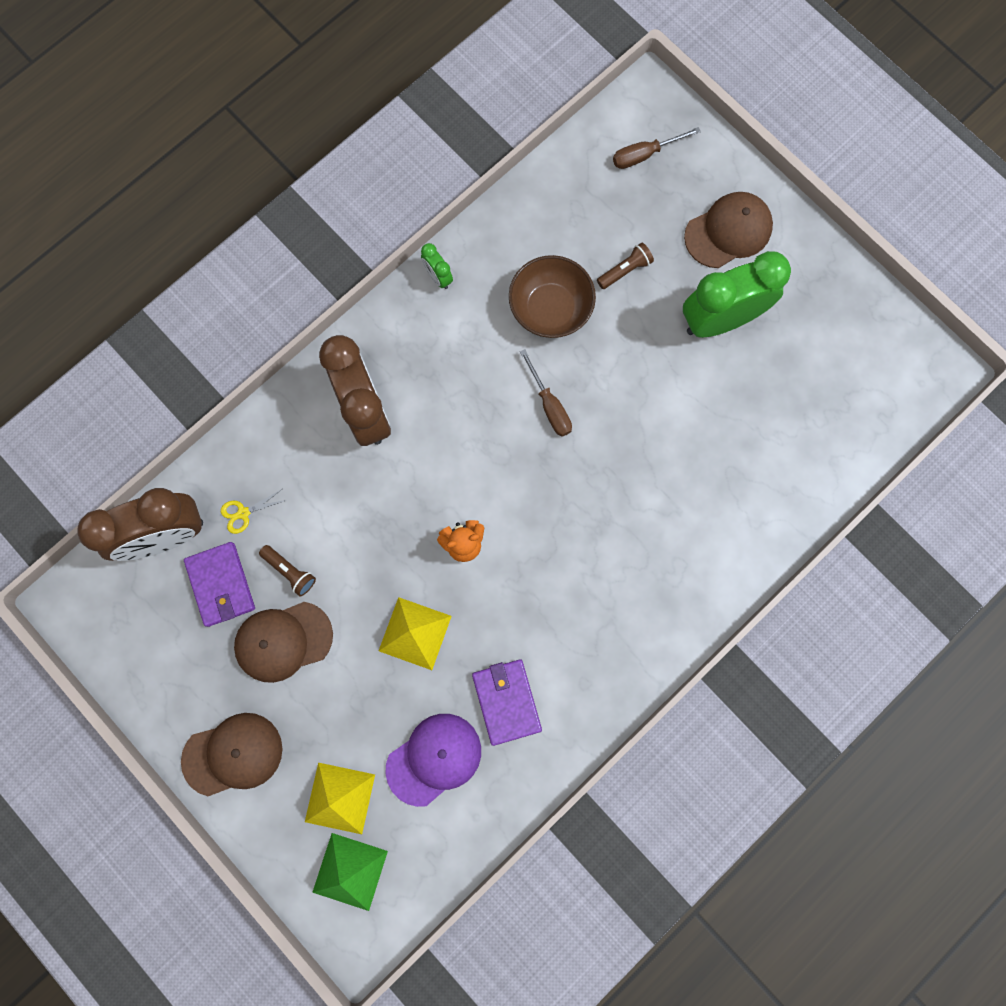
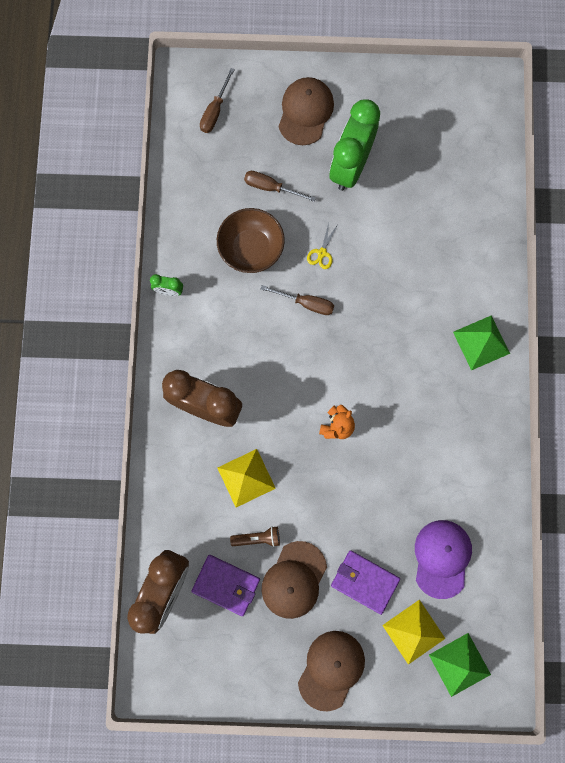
camera: 45 degrees left, 0 degrees up
(243, 513) = (197, 532): yellow scissors -> yellow scissors (322, 253)
(415, 633) = (361, 501): yellow pyramid -> yellow pyramid (246, 478)
(506, 701) = (448, 488): purple wallet -> purple wallet (364, 581)
(625, 270) = (271, 187): brown flashlight -> brown screwdriver
(676, 599) = (481, 342): none -> green pyramid

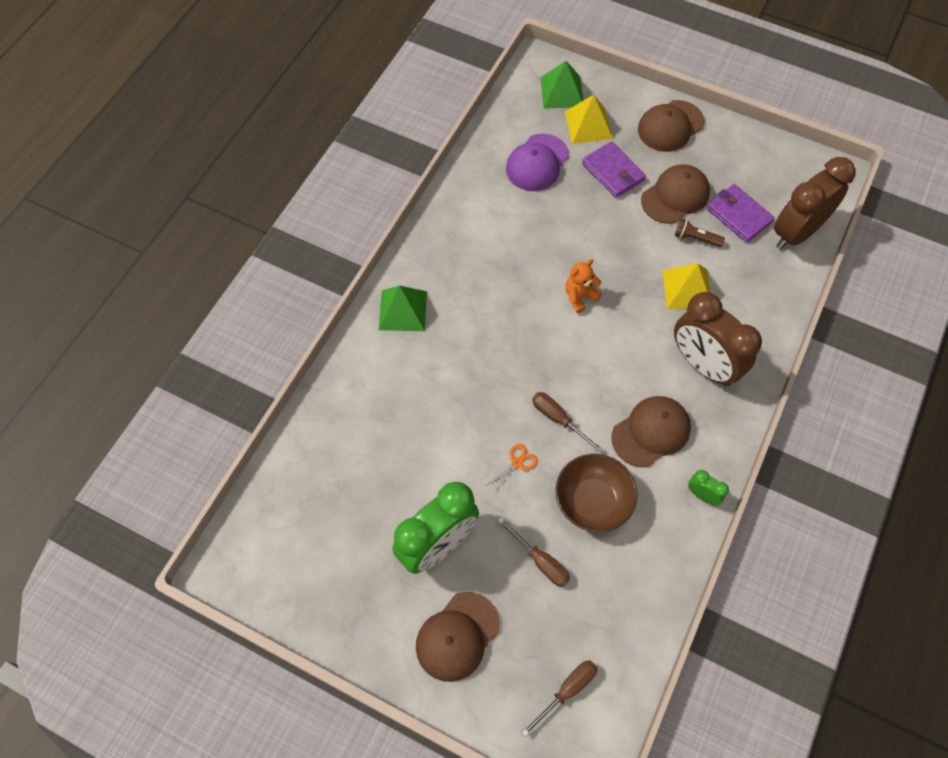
camera: 155 degrees left, 15 degrees down
(227, 325) = (651, 432): none -> brown cap
(322, 253) = (517, 463): yellow scissors -> orange scissors

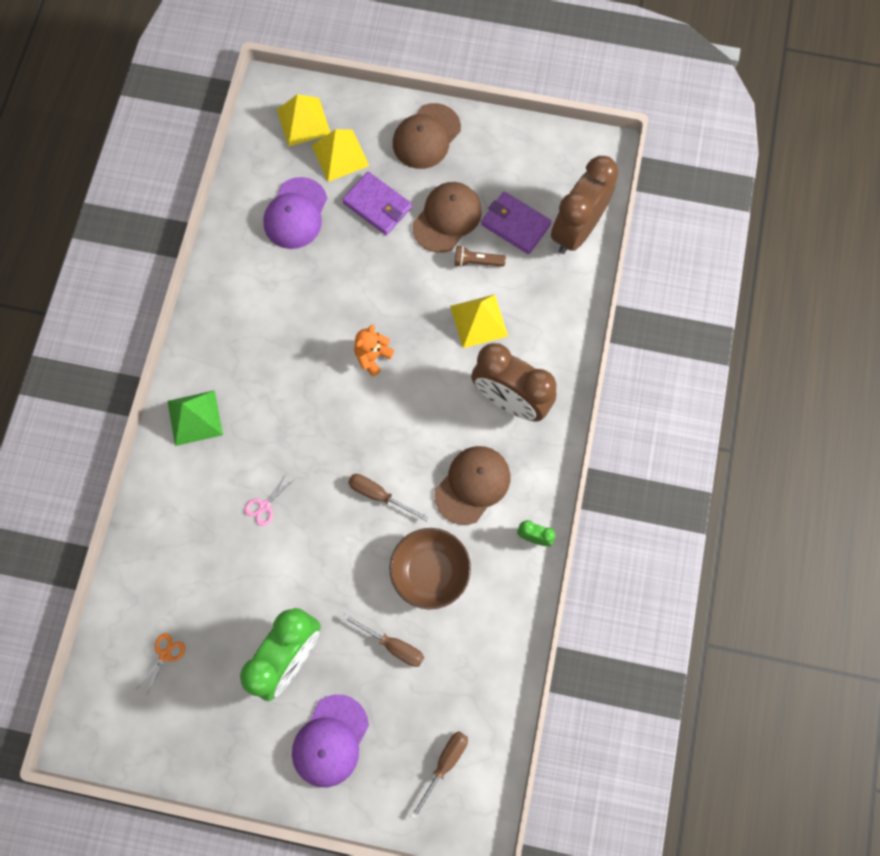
camera: 15 degrees left, 10 degrees up
(447, 402) = (264, 506): none -> pink scissors
(457, 636) = (330, 741): brown cap -> purple cap
(517, 463) = (348, 551): orange scissors -> orange scissors (165, 654)
(561, 92) = (303, 122): green pyramid -> yellow pyramid

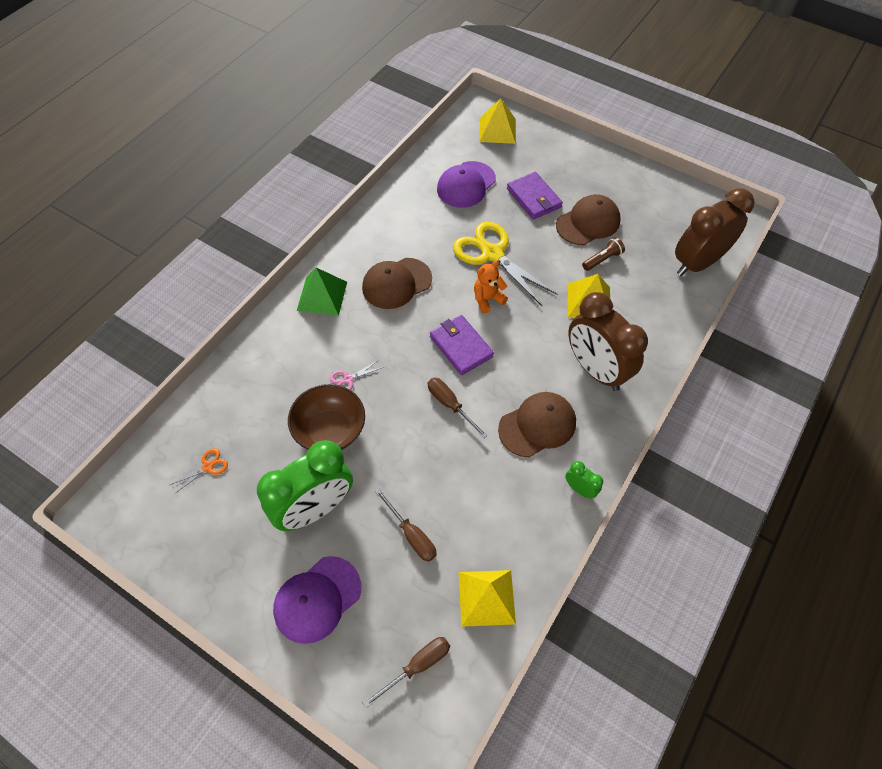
camera: 20 degrees right, 15 degrees down
(340, 155) = (517, 158): yellow pyramid -> yellow pyramid (486, 597)
(357, 297) = (491, 254): none -> yellow scissors
(426, 136) = (591, 165): brown cap -> brown cap (396, 283)
(430, 572) = (471, 484): brown bowl -> brown bowl (330, 430)
(477, 261) = (602, 259): brown flashlight -> brown flashlight turned 120 degrees clockwise
(515, 224) = (645, 244): purple wallet -> purple wallet (461, 346)

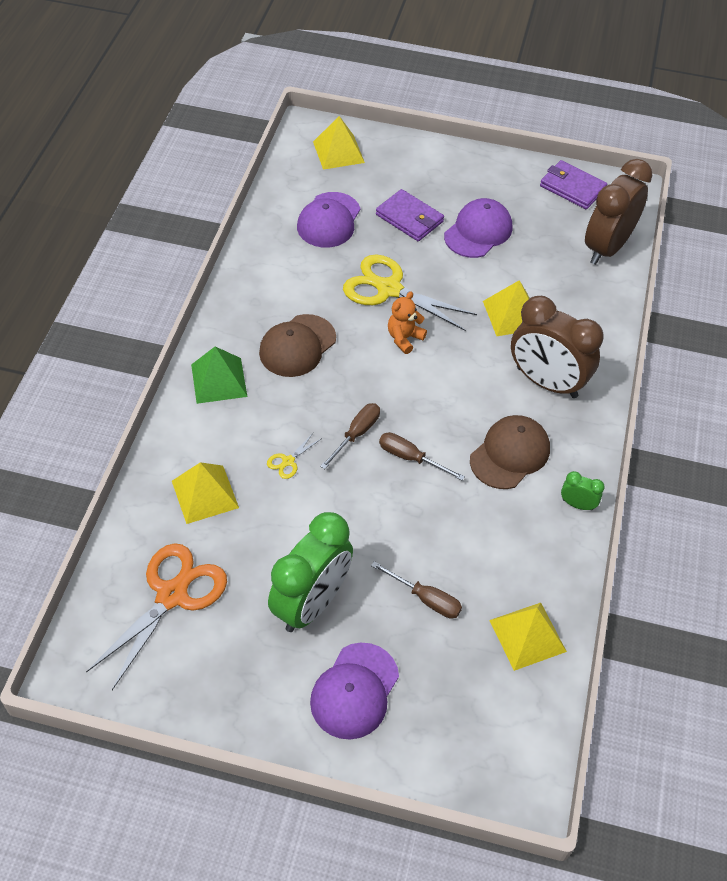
camera: 20 degrees left, 5 degrees down
(208, 466) = (172, 595): orange scissors -> orange scissors, size x2.40
(270, 388) = (205, 494): none -> yellow pyramid
(330, 430) = (292, 519): brown bowl -> none
(348, 379) = (288, 461): pink scissors -> yellow scissors
(417, 666) = (486, 721): brown screwdriver -> brown screwdriver (356, 434)
(461, 346) = (396, 395): purple wallet -> purple wallet (572, 187)
(588, 223) = (478, 231): brown cap -> purple cap
(602, 259) = (508, 267): brown flashlight -> none

